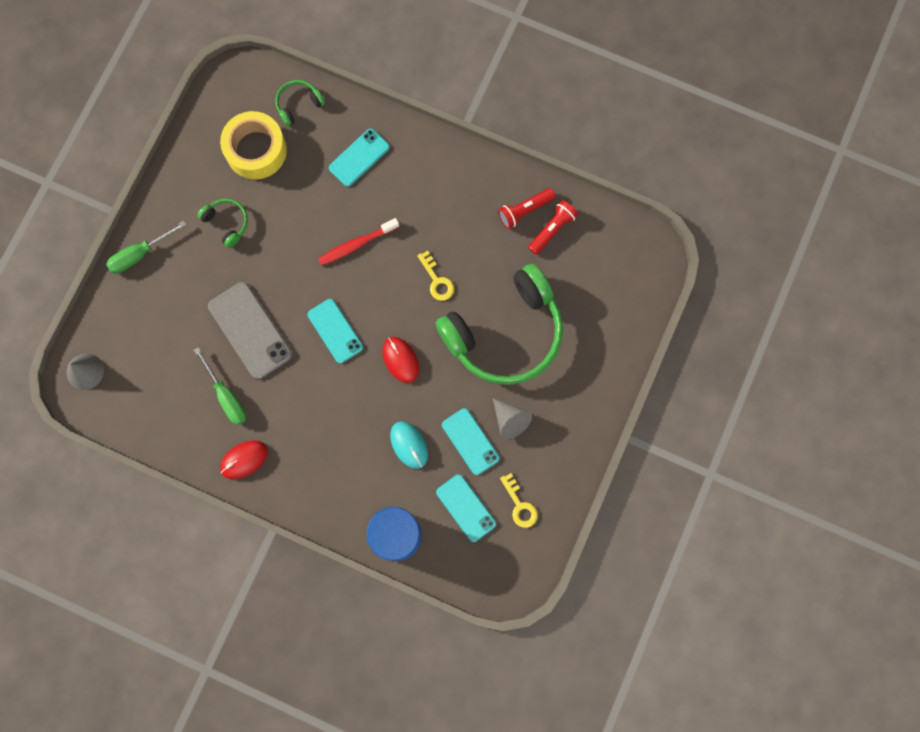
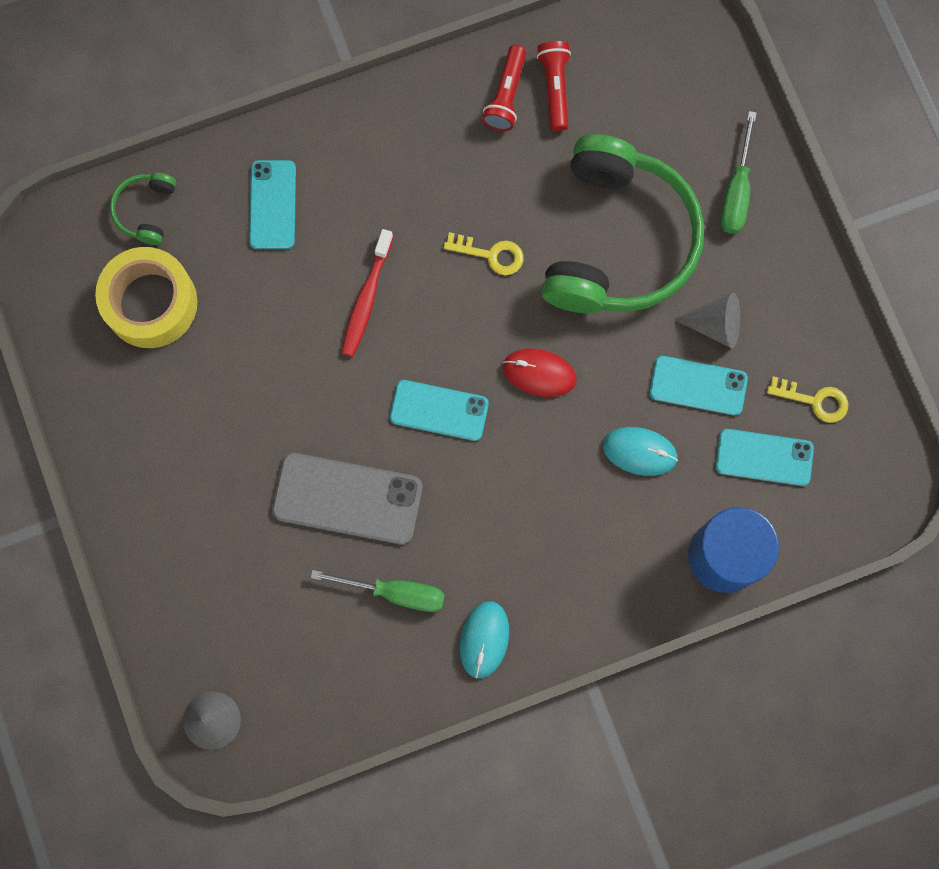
camera: 45 degrees left, 0 degrees up
(140, 254) = (139, 536): green screwdriver -> green screwdriver (736, 191)
(227, 223) = (201, 410): green headphones -> none
(244, 459) = (484, 639): red mouse -> turquoise mouse

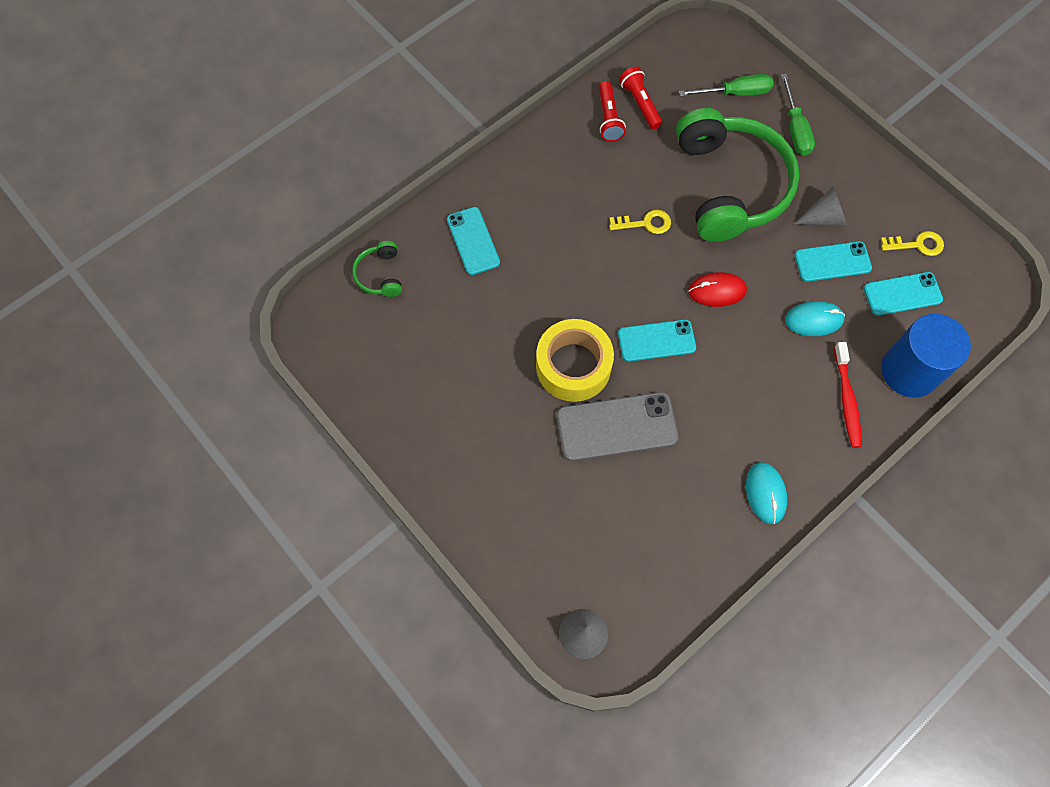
camera: 20 degrees left, 10 degrees down
(151, 303) = (409, 337): yellow tape -> yellow tape (573, 366)
(366, 299) = (569, 282): red toothbrush -> red toothbrush (846, 400)
(395, 592) = (683, 483): green screwdriver -> green screwdriver (735, 93)

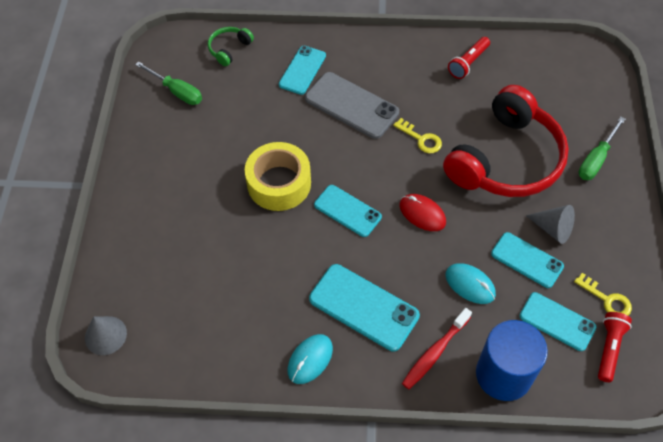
camera: 45 degrees right, 10 degrees down
(616, 426) = (264, 238): grey phone -> grey phone (351, 105)
(640, 103) = (500, 69): red flashlight -> red flashlight (609, 348)
(730, 185) = (506, 159): green headphones -> red headphones
(735, 93) = (576, 108): green screwdriver -> green screwdriver (177, 91)
(758, 412) = (364, 307): none -> turquoise phone

